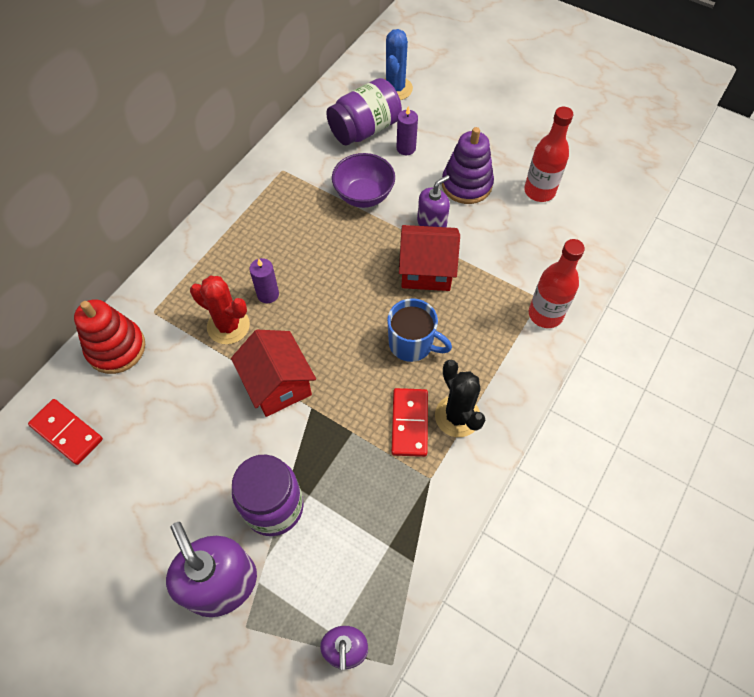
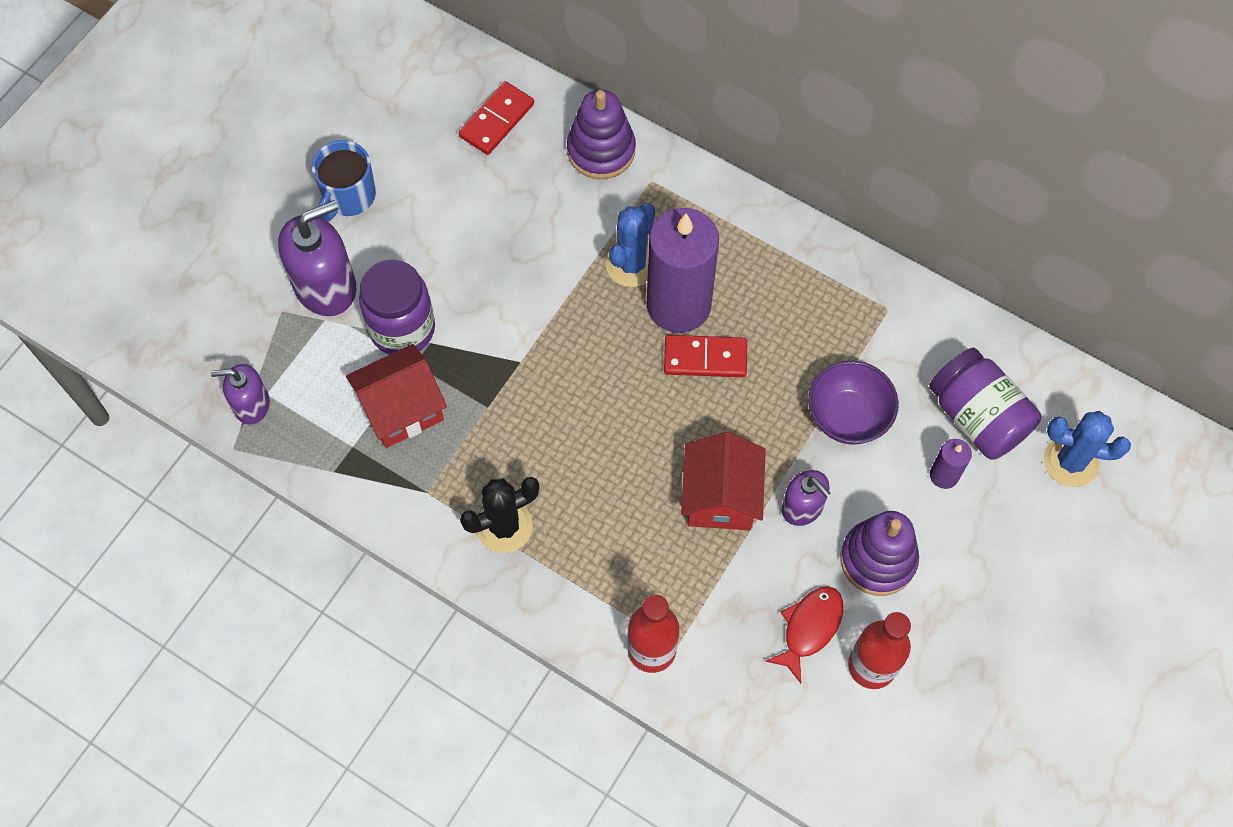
camera: 90 degrees right, 5 degrees up
(116, 348) = (601, 150): red stacking toy -> purple stacking toy
(228, 326) = (631, 264): red cactus -> blue cactus
(268, 294) = (678, 305): purple candle -> purple candle, size x2.29
(278, 385) = (550, 324): red house -> red house (401, 409)
(410, 423) = (496, 471): red domino -> red domino (705, 358)
(412, 344) = (606, 476): blue mug -> blue mug (348, 196)
(518, 222) = (809, 628): none -> red fish

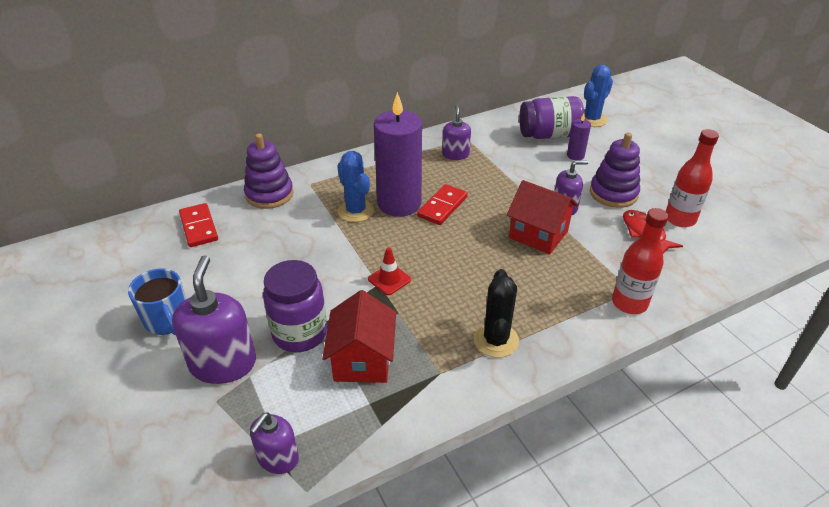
camera: 60 degrees left, 25 degrees down
(533, 370) = (389, 279): none -> red traffic cone
(836, 316) = (455, 154): none -> purple soap dispenser
(848, 417) = (519, 172): purple bowl -> none

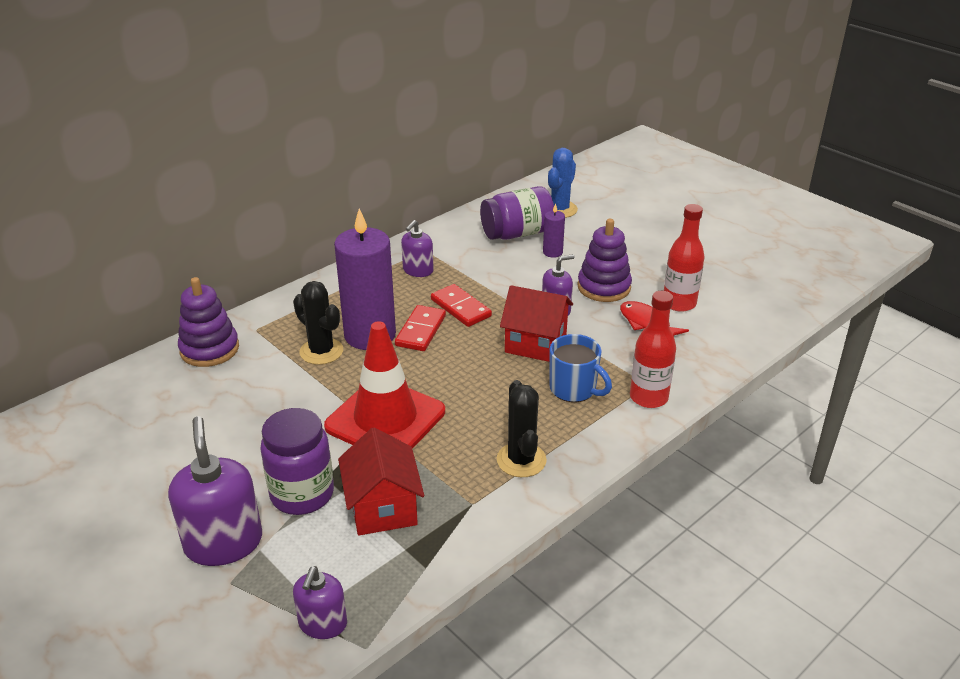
camera: 15 degrees left, 5 degrees down
(167, 320) = (137, 510): blue mug -> blue mug (574, 389)
(199, 227) = (135, 401): red domino -> red domino (461, 308)
(355, 211) = (321, 351): blue cactus -> black cactus
(389, 279) = (385, 419): red traffic cone -> red traffic cone, size x2.44
(455, 154) = (418, 270): purple soap dispenser -> purple soap dispenser turned 135 degrees counterclockwise

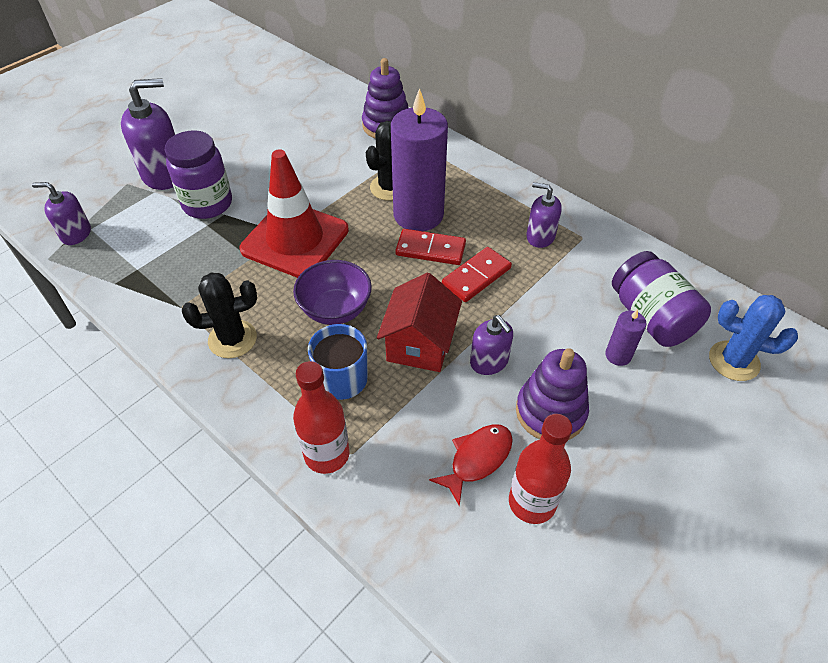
camera: 85 degrees right, 15 degrees up
(383, 508) = (185, 251): red house -> none
(490, 391) = (335, 310): none -> purple bowl

